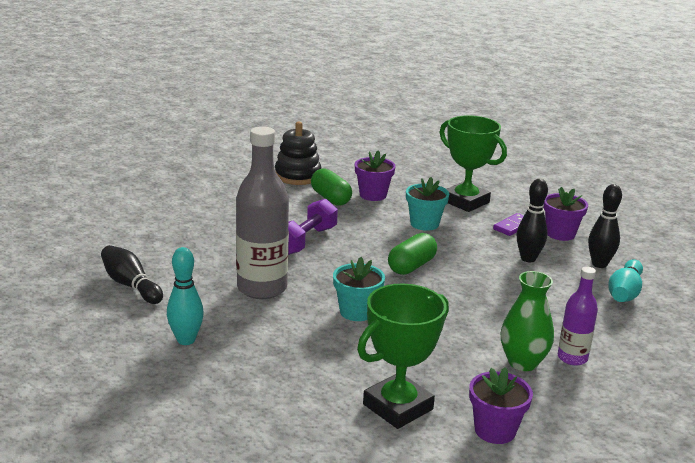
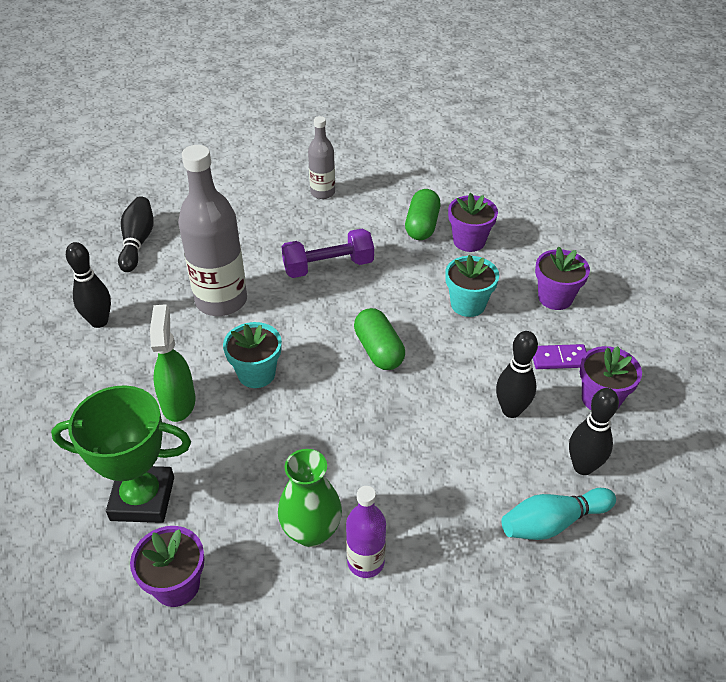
camera: 45 degrees right, 20 degrees up
(186, 340) = (99, 321): turquoise bowling pin -> black bowling pin
(230, 206) = (322, 192): none -> grey bottle
(297, 176) = (430, 182): black stacking toy -> none
(330, 350) = (178, 402): none -> green spray bottle
(411, 266) = (378, 350): green capsule -> green capsule turned 75 degrees clockwise
(465, 202) = (555, 298): green trophy -> purple flower pot

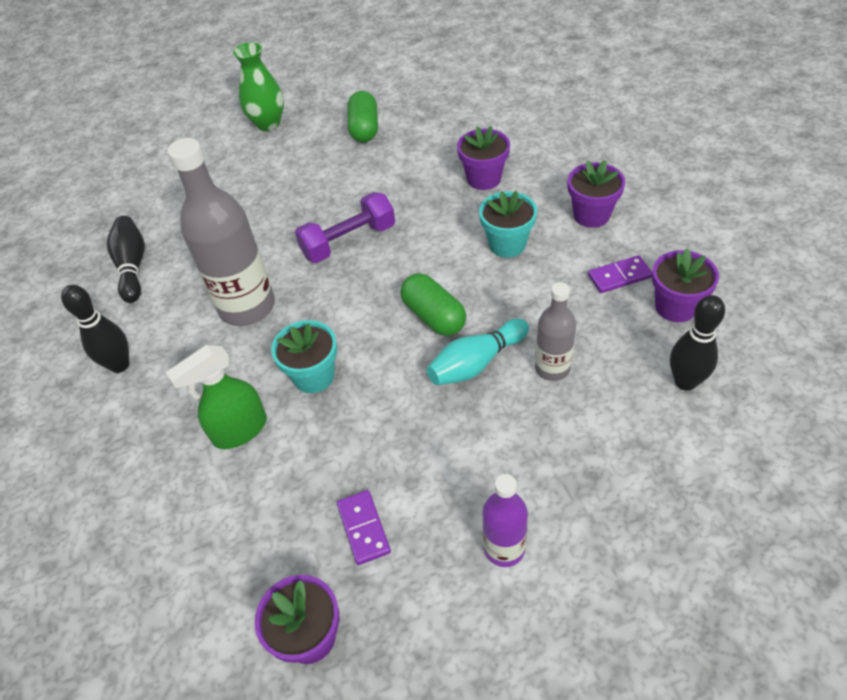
camera: 10 degrees left, 5 degrees up
(142, 498) = (237, 549): green trophy -> none
(178, 402) = (239, 430): green spray bottle -> green spray bottle turned 105 degrees counterclockwise
(252, 511) = (363, 528): none -> purple domino
(311, 531) = (435, 532): green vase -> green vase (268, 123)
(322, 192) = (314, 165): grey bottle -> grey bottle (552, 368)
(422, 226) = (430, 174): green capsule -> green capsule (364, 129)
(511, 410) = (592, 343): black bowling pin -> none
(552, 523) = (678, 449): turquoise bowling pin -> turquoise bowling pin (476, 363)

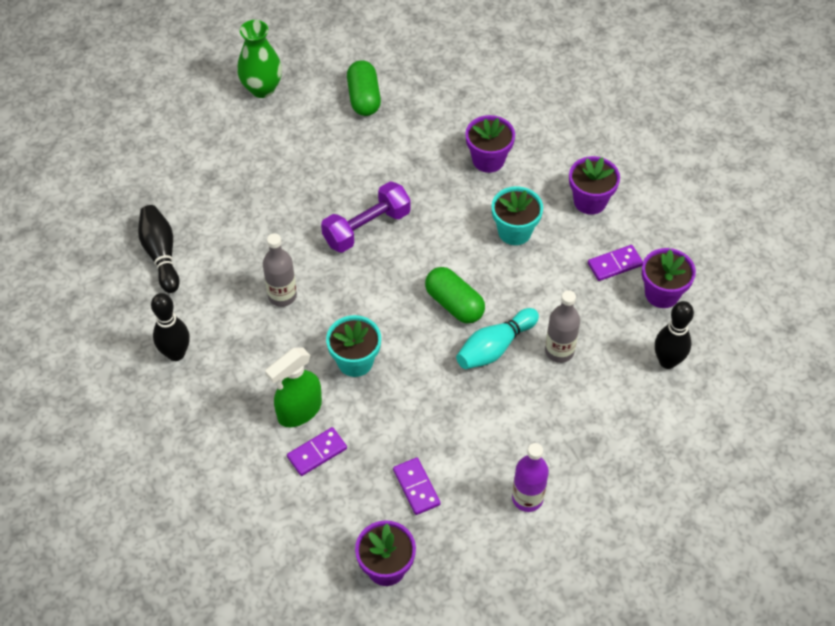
camera: 10 degrees left, 5 degrees up
(247, 307) = (282, 296): grey bottle -> grey bottle, size x0.55
(250, 481) = (317, 453): none -> purple domino

